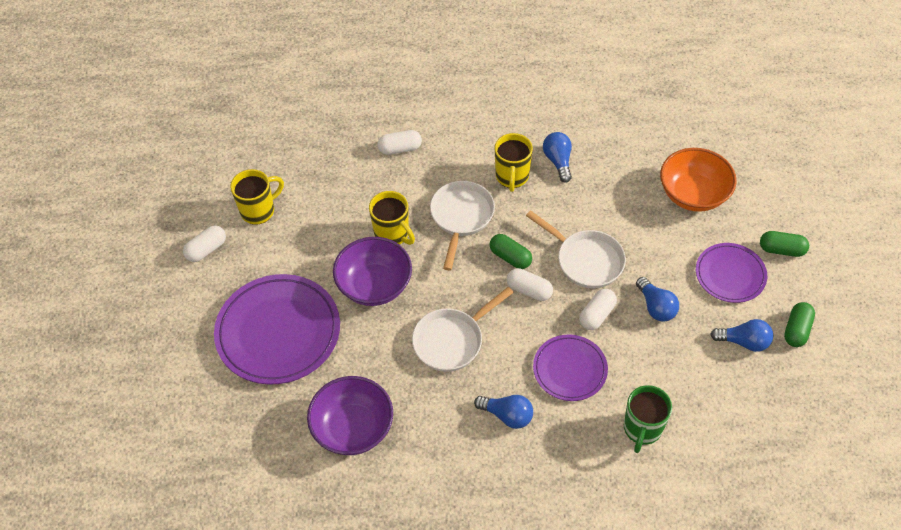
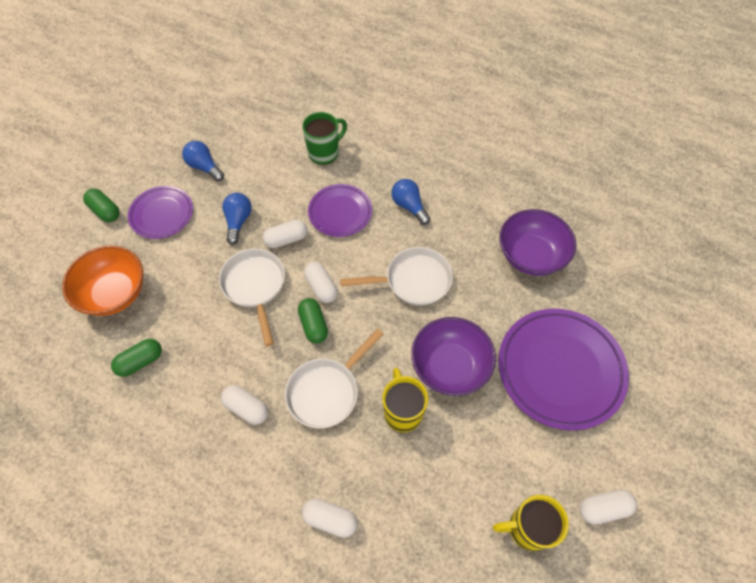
camera: 150 degrees left, 5 degrees up
(512, 177) = (246, 408): yellow mug -> white capsule
(558, 161) = (190, 399): blue light bulb -> none
(796, 330) = (162, 156): green capsule -> green capsule (140, 361)

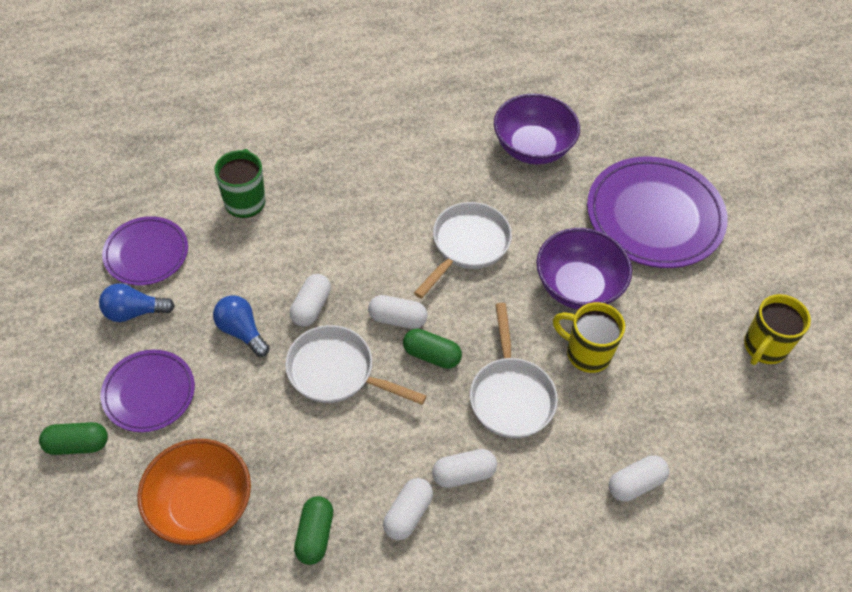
camera: 50 degrees left, 5 degrees down
(340, 212) = (331, 242): purple plate -> purple plate (146, 253)
(409, 206) = (386, 187): blue light bulb -> none
(603, 508) = (790, 286): white capsule -> white capsule (408, 514)

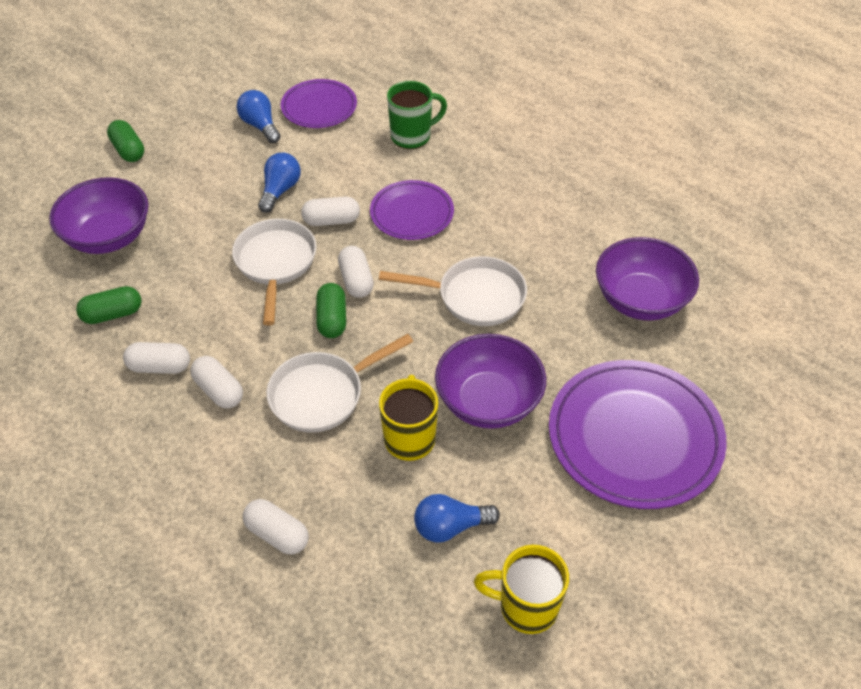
camera: 65 degrees right, 5 degrees down
(149, 393) = (192, 166): purple plate -> purple plate (412, 213)
(201, 506) = (108, 237): orange bowl -> purple bowl
(680, 363) = (450, 527): none -> blue light bulb

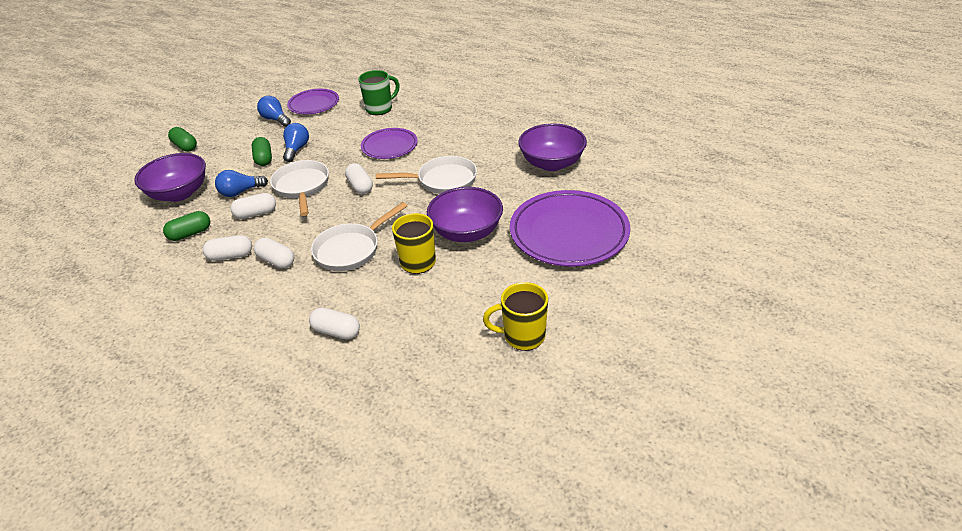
camera: 10 degrees left, 10 degrees down
(331, 221) = (336, 159): white capsule -> white capsule (256, 214)
(332, 319) = (348, 209): green capsule -> green capsule (264, 159)
(450, 527) = (458, 303): blue light bulb -> blue light bulb (240, 192)

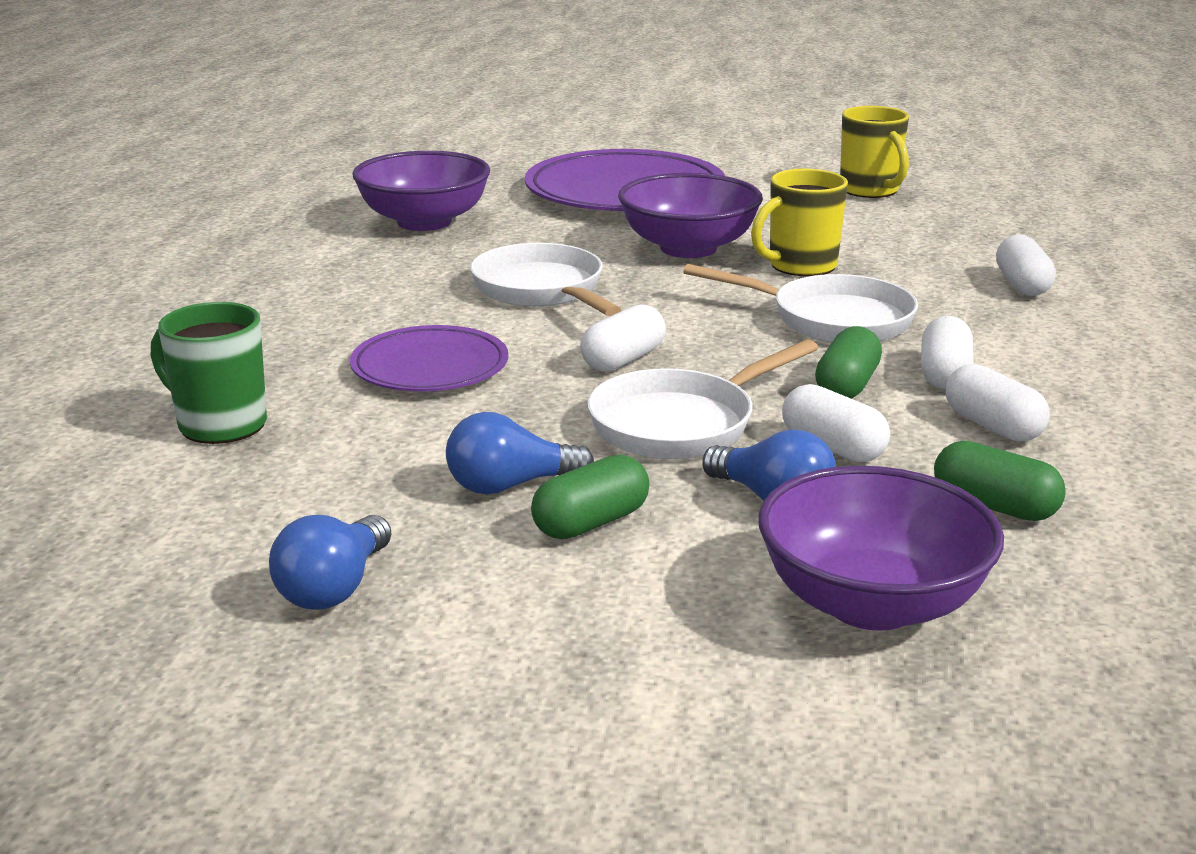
camera: 115 degrees left, 15 degrees down
(185, 146) = (613, 729): green capsule -> green capsule (847, 386)
(314, 104) = (202, 545): purple plate -> none

